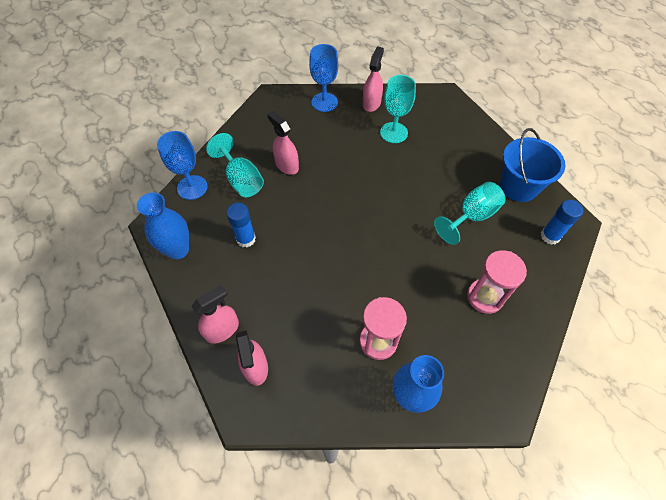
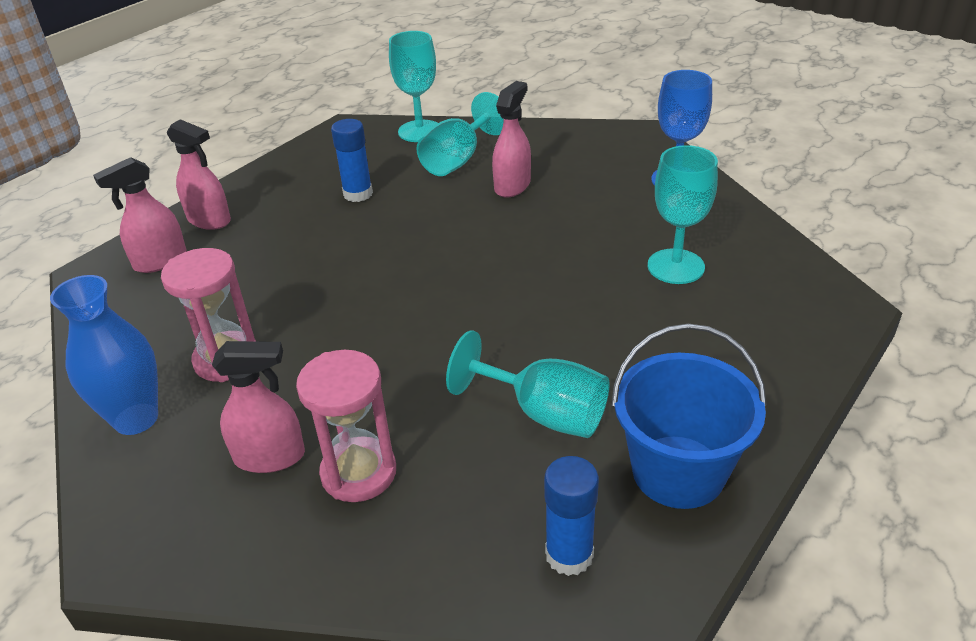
camera: 70 degrees right, 20 degrees down
(178, 250) = (316, 154): blue vase -> none
(192, 187) = (420, 131): blue goblet -> turquoise goblet
(371, 103) = (724, 225): pink spray bottle -> pink spray bottle (270, 457)

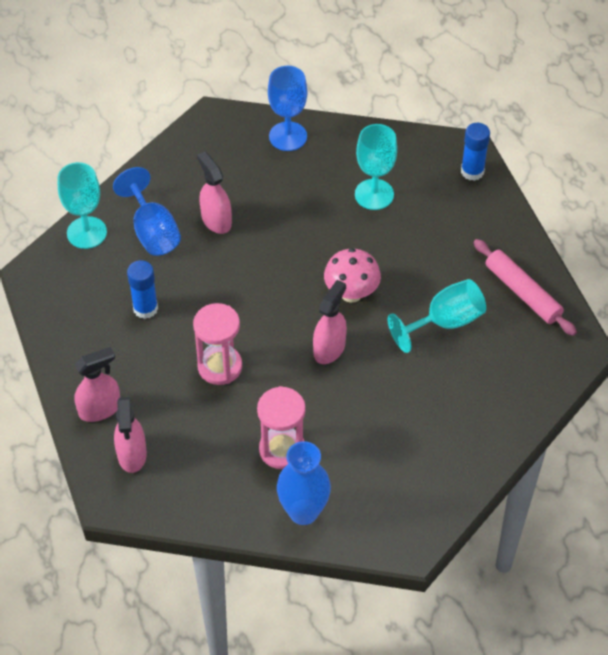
camera: 60 degrees left, 15 degrees up
(270, 457) = (386, 456): pink spray bottle -> pink spray bottle (329, 348)
(359, 473) = (428, 421): pink hourglass -> pink hourglass (220, 366)
(458, 160) = (152, 231): turquoise goblet -> blue goblet
(509, 313) = (351, 293): none -> pink mushroom
(569, 555) = (539, 362): blue glue stick -> blue glue stick (472, 171)
(678, 471) = (522, 292): blue bucket -> pink rolling pin

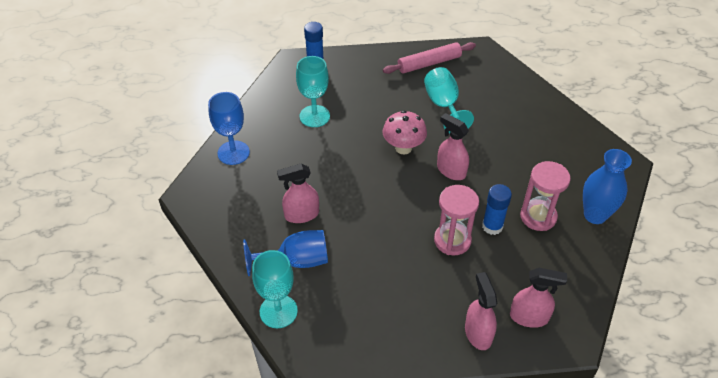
camera: 75 degrees left, 5 degrees down
(145, 308) = (379, 281): blue glue stick -> blue glue stick (492, 226)

